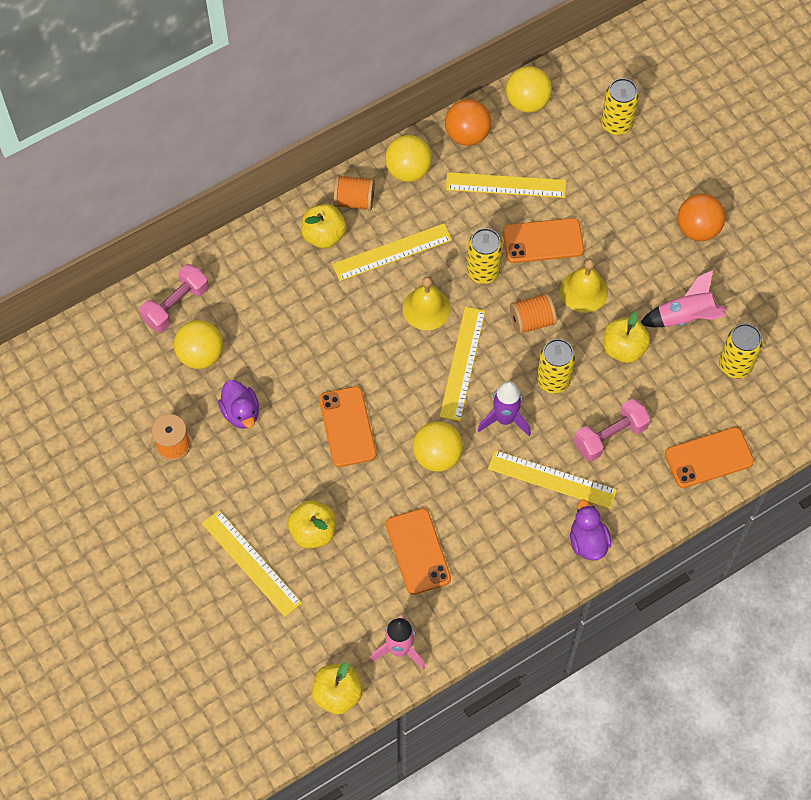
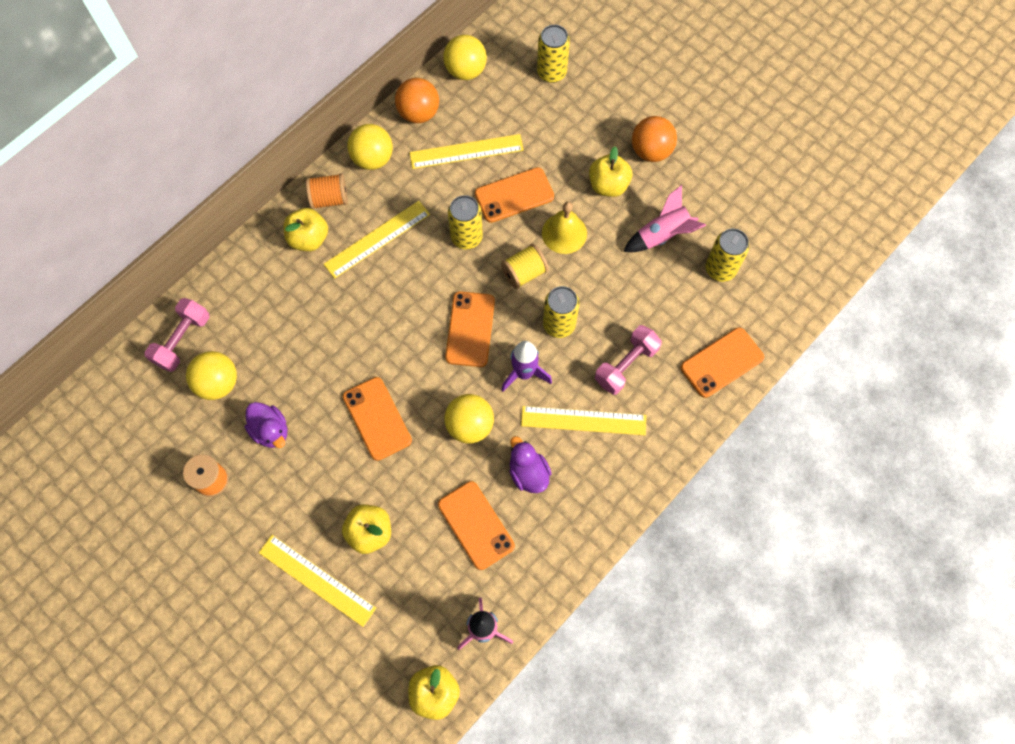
camera: 15 degrees left, 5 degrees up
(426, 308) = (423, 285): yellow bell -> none
(462, 363) = (470, 329): yellow ruler -> orange phone
(531, 321) = (524, 273): orange spool -> yellow spool
(588, 541) = (633, 473): purple duck -> purple duck (528, 473)
(623, 348) = (615, 278): yellow apple -> yellow apple (608, 185)

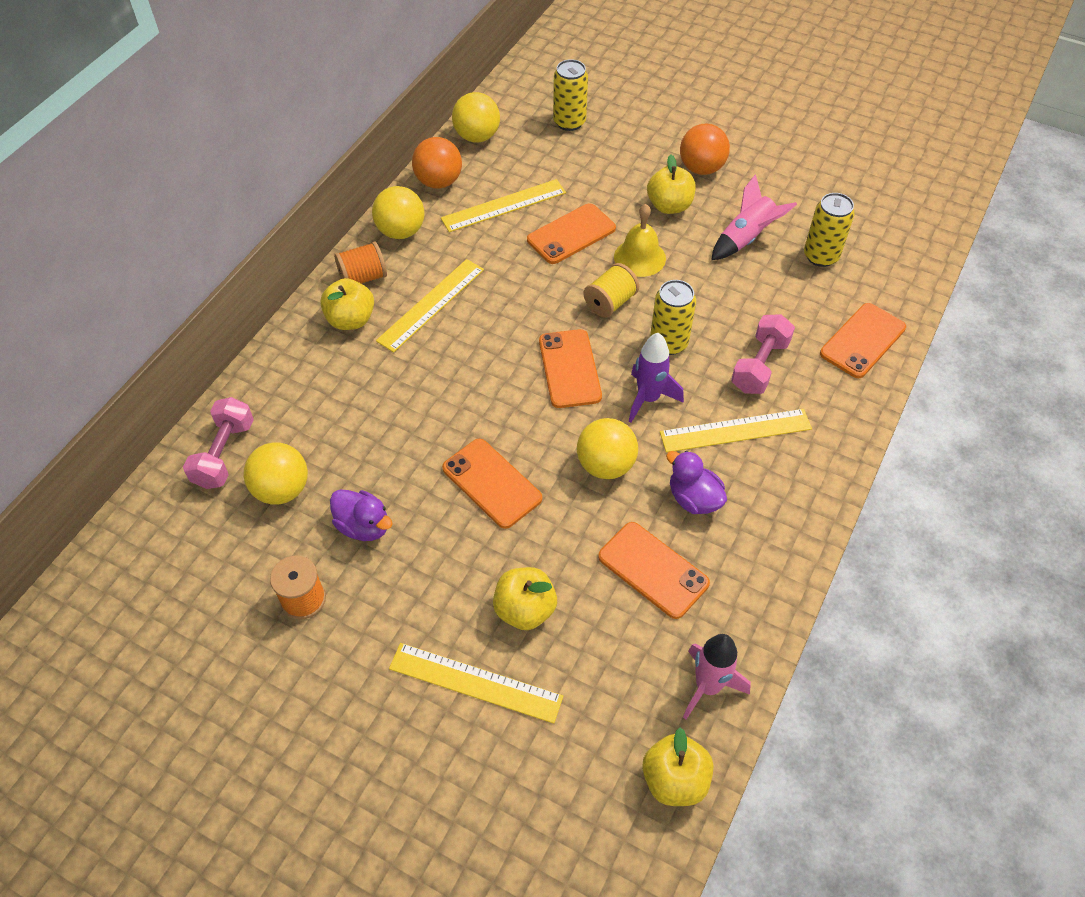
camera: 15 degrees left, 15 degrees down
(466, 237) = (533, 282): yellow can -> none

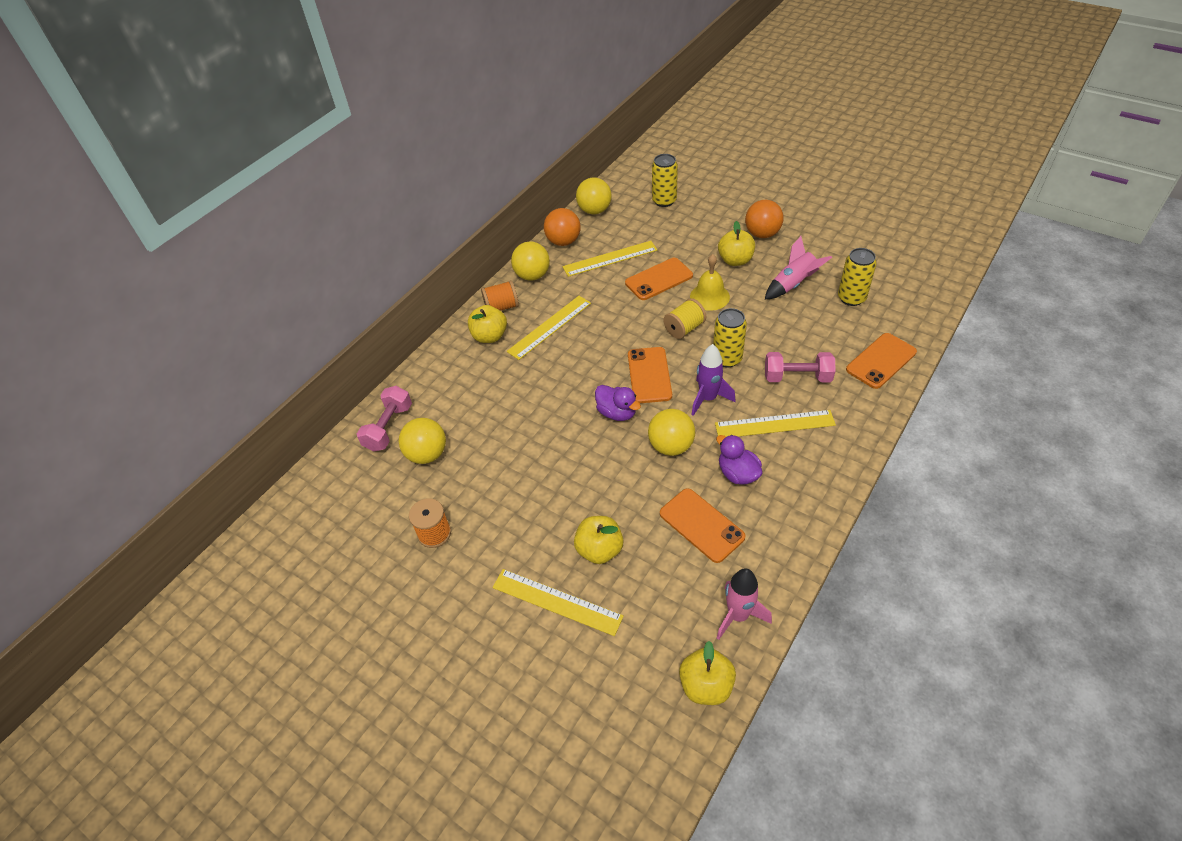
camera: 10 degrees right, 5 degrees down
(364, 526) = (484, 483): purple duck -> purple duck (617, 413)
(492, 483) = (583, 456): orange phone -> none
(759, 366) = (797, 377): pink dumbbell -> pink dumbbell turned 60 degrees clockwise

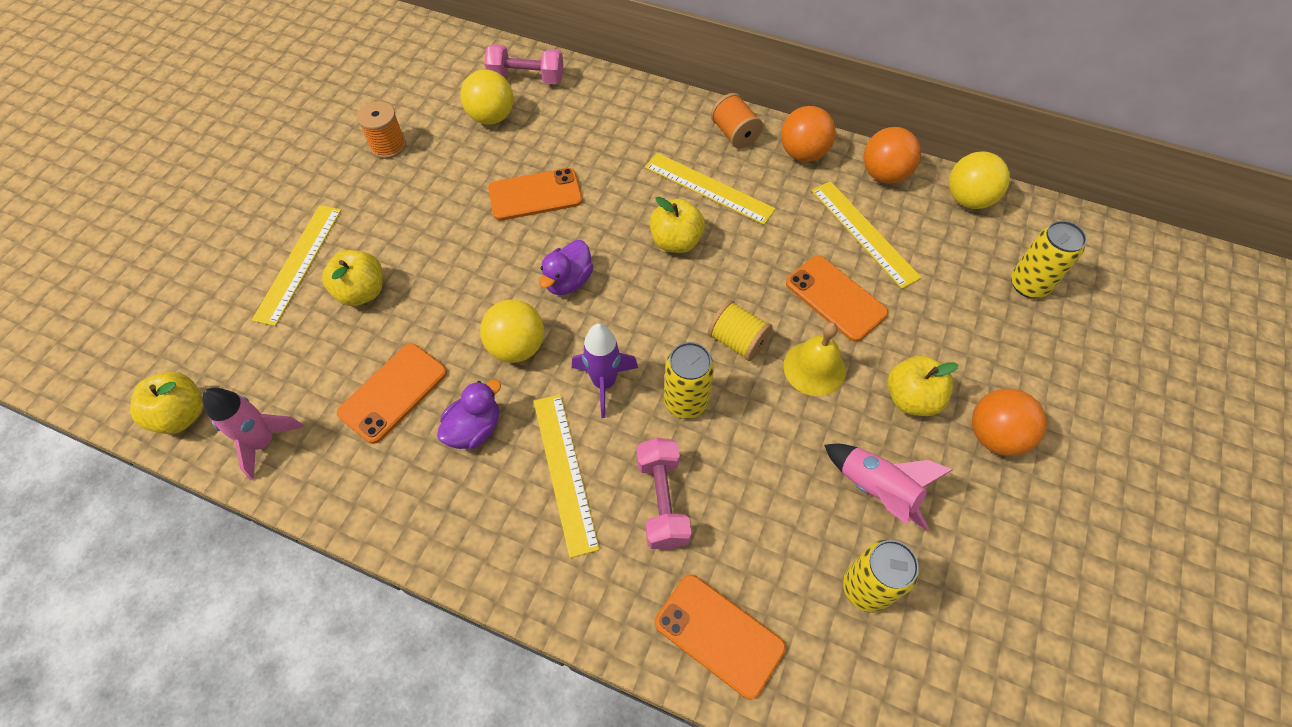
camera: 75 degrees right, 10 degrees up
(490, 336) = (680, 133): yellow apple -> yellow apple (676, 241)
(532, 275) = (803, 153): yellow ball -> orange ball
(649, 375) = (638, 309): orange phone -> orange phone (535, 195)

